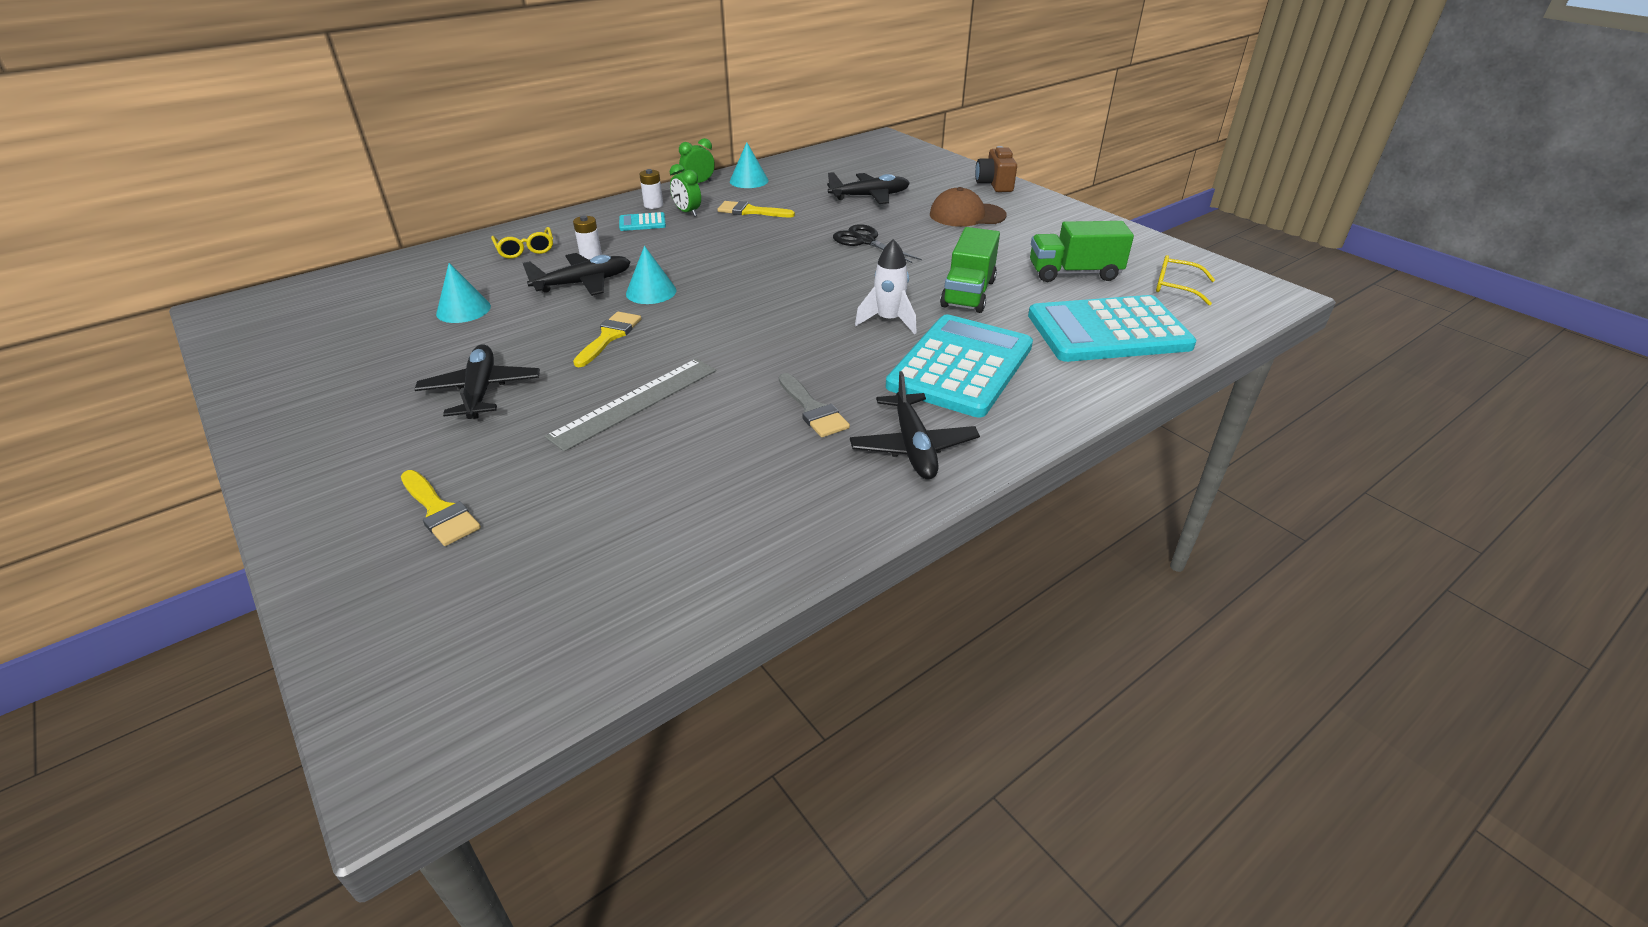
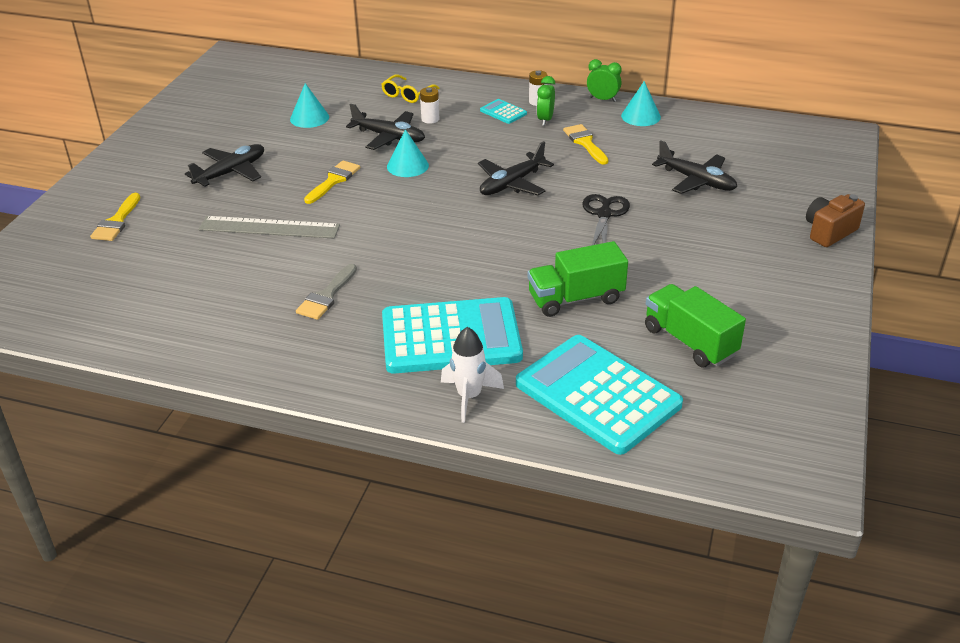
camera: 55 degrees right, 0 degrees up
(609, 336) = (333, 180): yellow brush -> yellow brush turned 45 degrees counterclockwise
(888, 321) = (483, 278): white rocket -> white rocket (469, 397)
(913, 447) = (321, 355): black plane -> black plane (512, 184)
(967, 215) = (732, 242): brown cap -> none
(1175, 287) = (740, 411): yellow glasses -> none

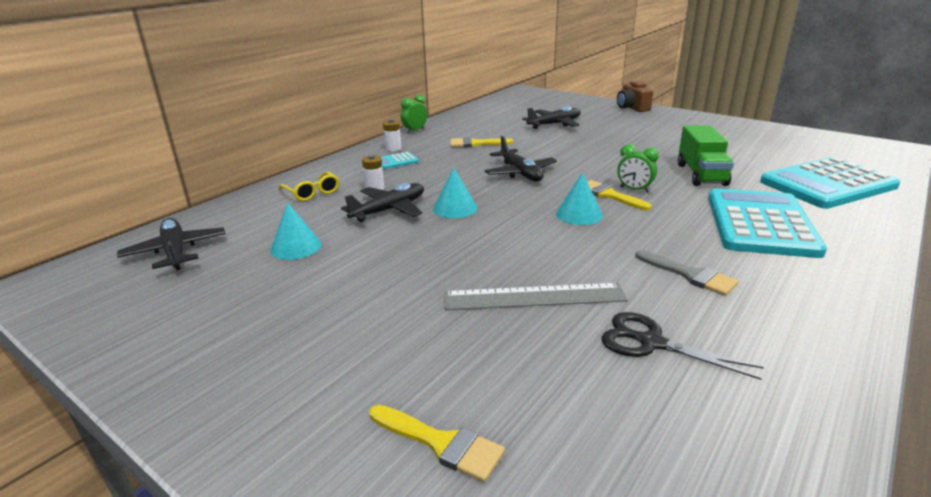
camera: 70 degrees left, 10 degrees down
(231, 172) = (376, 313): black plane -> black plane (175, 252)
(269, 228) = (534, 297): grey ruler -> grey ruler turned 60 degrees clockwise
(333, 180) = (454, 247): yellow brush -> yellow brush (609, 195)
(469, 397) = (848, 227): white rocket -> none
(545, 120) = (426, 150): green clock -> green clock (634, 190)
(604, 214) = (585, 152): black scissors -> black scissors (651, 343)
(641, 116) = (452, 125): turquoise cone -> turquoise cone (579, 214)
(690, 341) = (755, 152): green truck -> none

